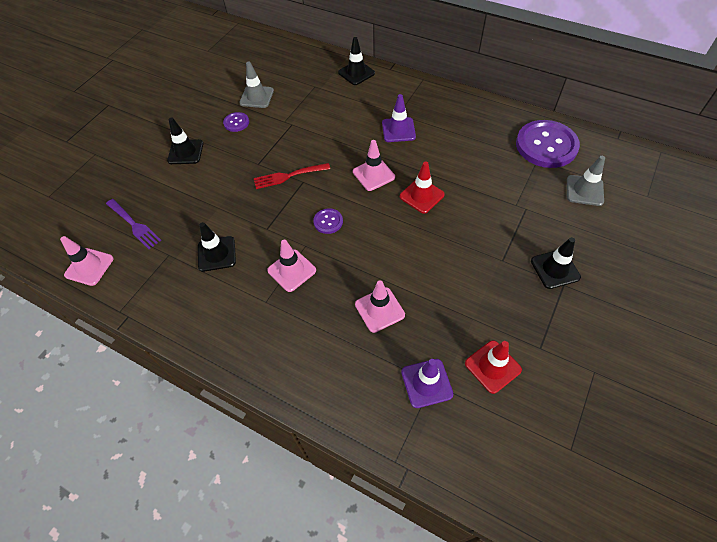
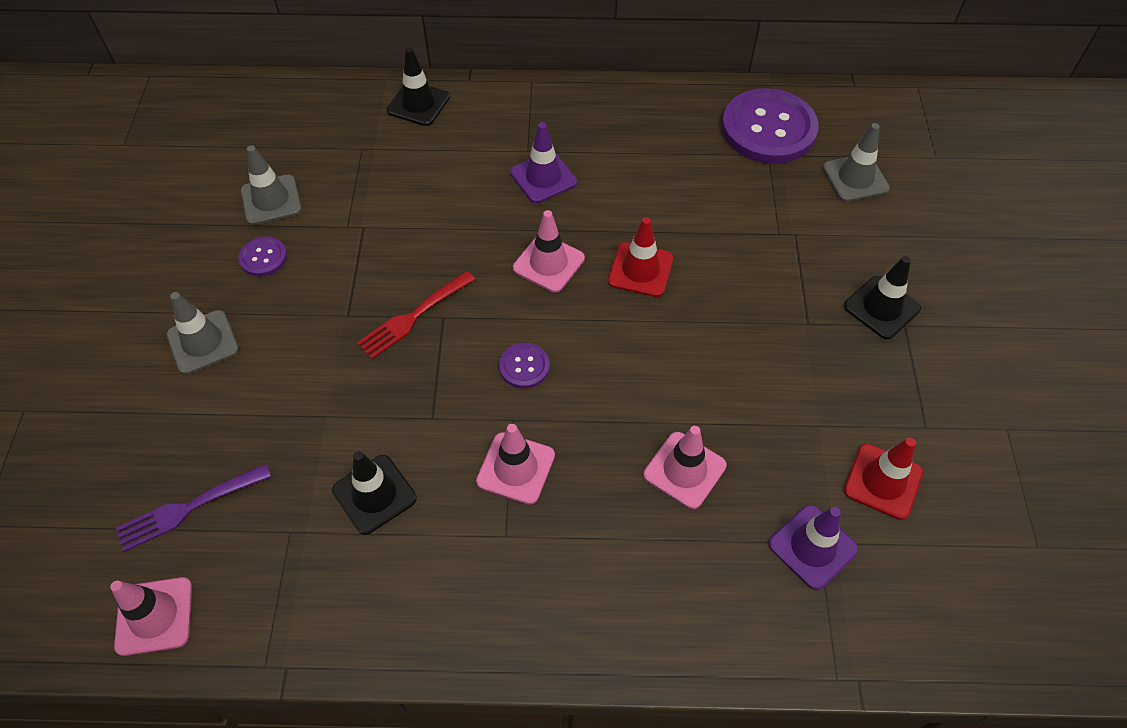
camera: 30 degrees left, 0 degrees up
(133, 225) = (190, 507): purple fork -> purple fork turned 135 degrees clockwise
(185, 152) = (203, 342): black traffic cone -> grey traffic cone

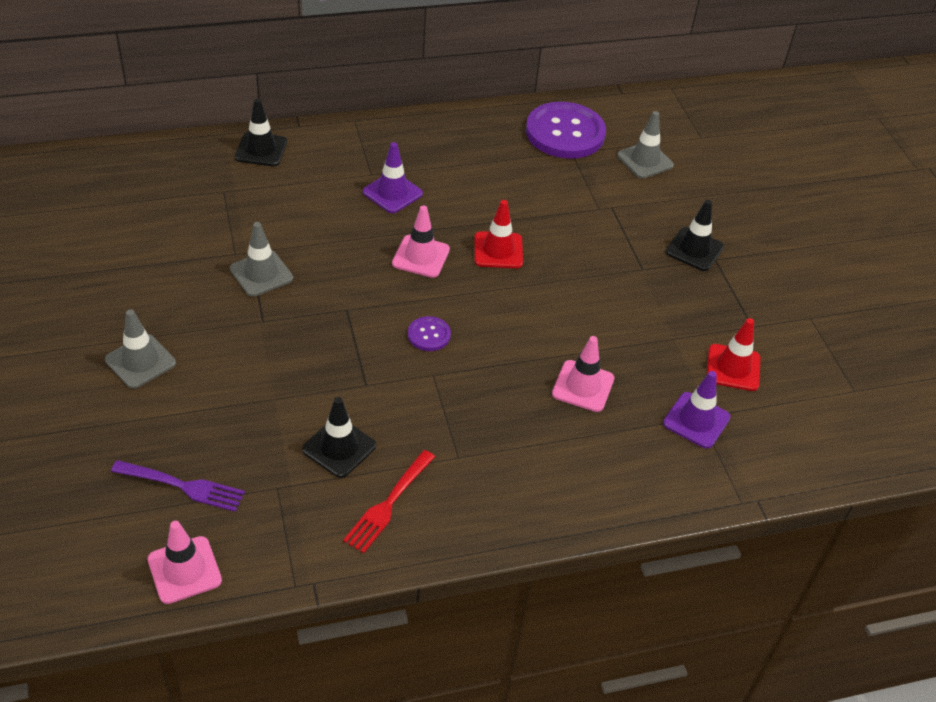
camera: 20 degrees left, 10 degrees down
(190, 507) = (182, 486): purple fork -> purple fork turned 120 degrees counterclockwise
(263, 257) = (168, 288): purple button -> none
(271, 200) = (157, 242): grey traffic cone -> grey traffic cone (261, 274)
(414, 316) = (321, 312): red fork -> red fork (389, 503)
(515, 468) = (449, 408): pink traffic cone -> none

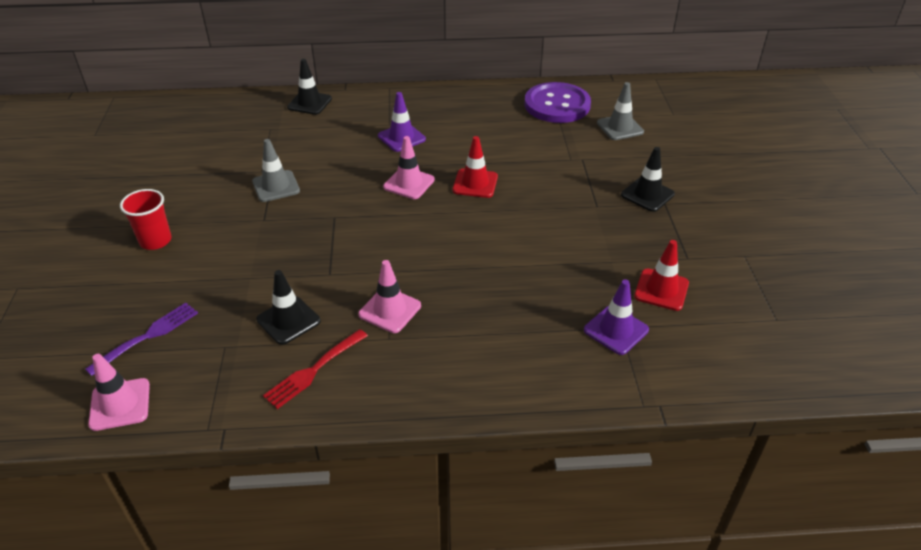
camera: 15 degrees right, 5 degrees down
(140, 361) = (155, 241): grey traffic cone -> red cup
(182, 486) = (147, 337): purple fork -> purple fork turned 75 degrees counterclockwise
(429, 335) = (395, 241): purple button -> none
(583, 386) = (518, 292): pink traffic cone -> pink traffic cone (390, 310)

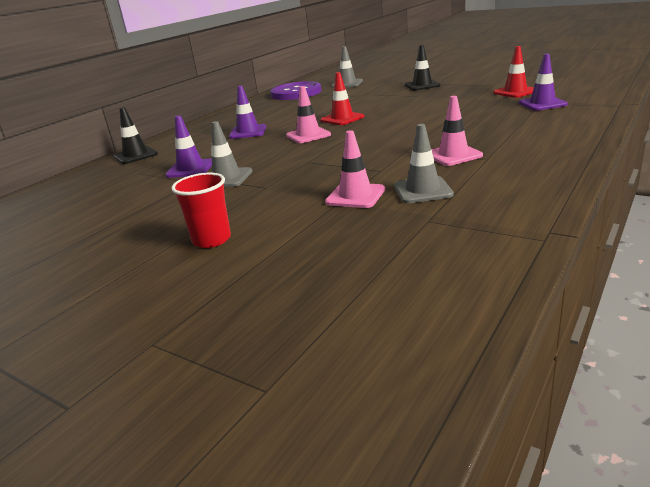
camera: 50 degrees left, 15 degrees down
(120, 404) = (466, 284): pink traffic cone -> pink traffic cone (355, 196)
(147, 337) = (367, 258): purple fork -> none
(288, 320) = (422, 190): black traffic cone -> grey traffic cone
(289, 154) = (190, 169): none -> purple traffic cone
(314, 369) = (499, 187): red fork -> none

